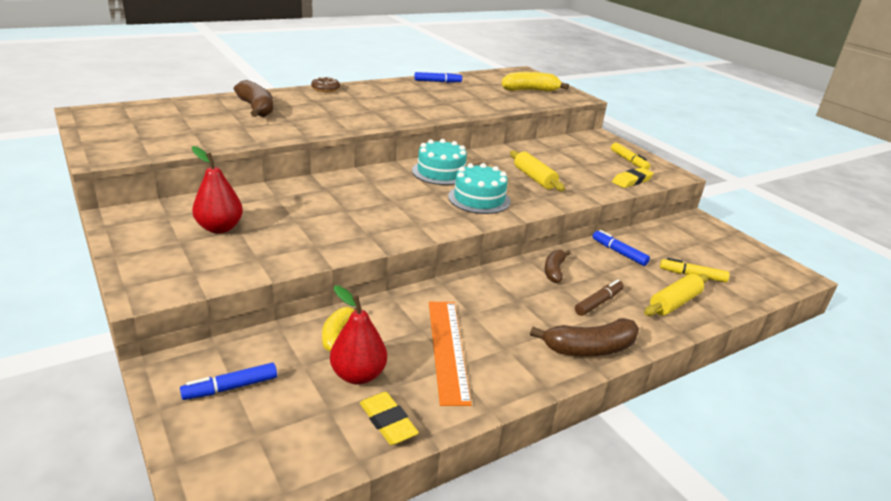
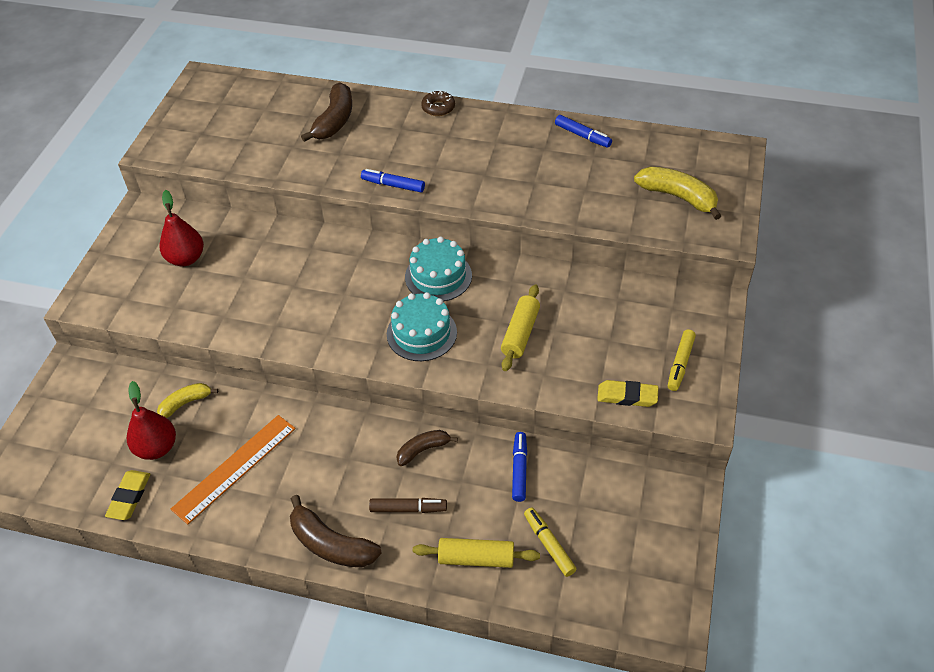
camera: 50 degrees right, 20 degrees up
(230, 388) = (84, 405): blue marker -> blue marker (393, 185)

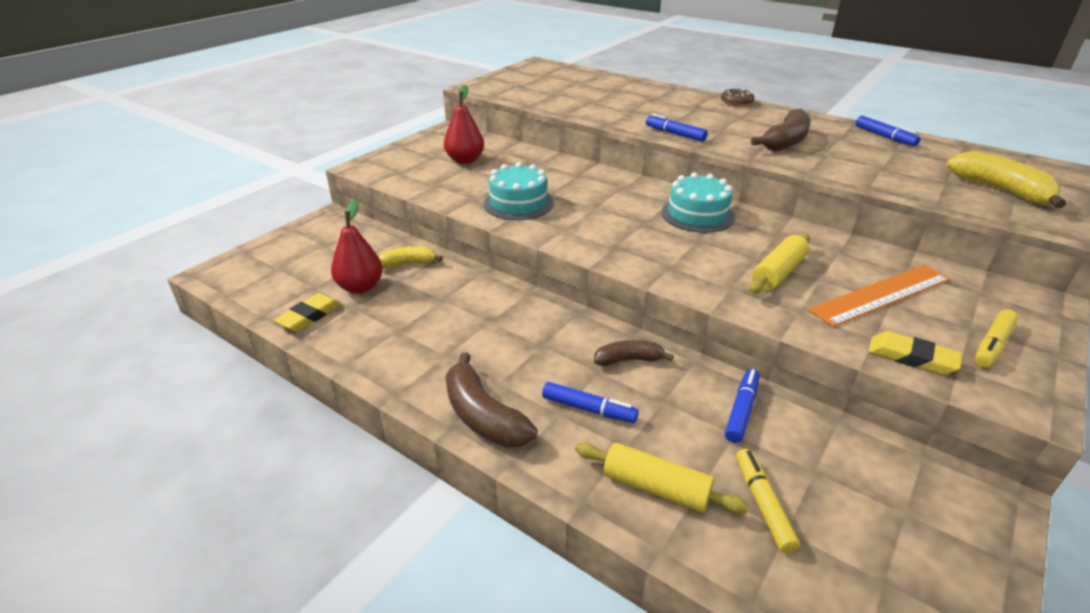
camera: 20 degrees right, 15 degrees down
(234, 468) = (421, 321): orange ruler -> orange ruler (880, 294)
(334, 121) = (636, 95): brown banana -> brown banana (785, 142)
(408, 508) = (589, 409): brown marker -> blue marker
(421, 333) = (664, 249): turquoise cake -> turquoise cake (518, 203)

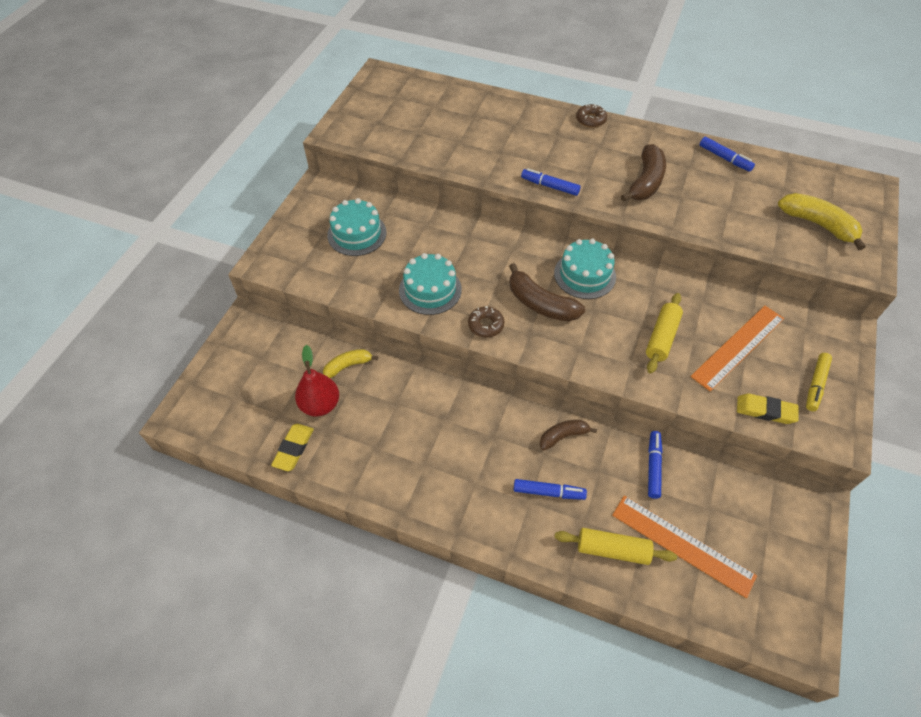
camera: 15 degrees left, 20 degrees up
(465, 160) = (357, 234): red pear -> turquoise cake
(483, 416) = (476, 518): brown banana -> brown banana (540, 304)
(566, 235) = (486, 325): none -> brown donut
(763, 504) = (682, 545): yellow marker -> orange ruler

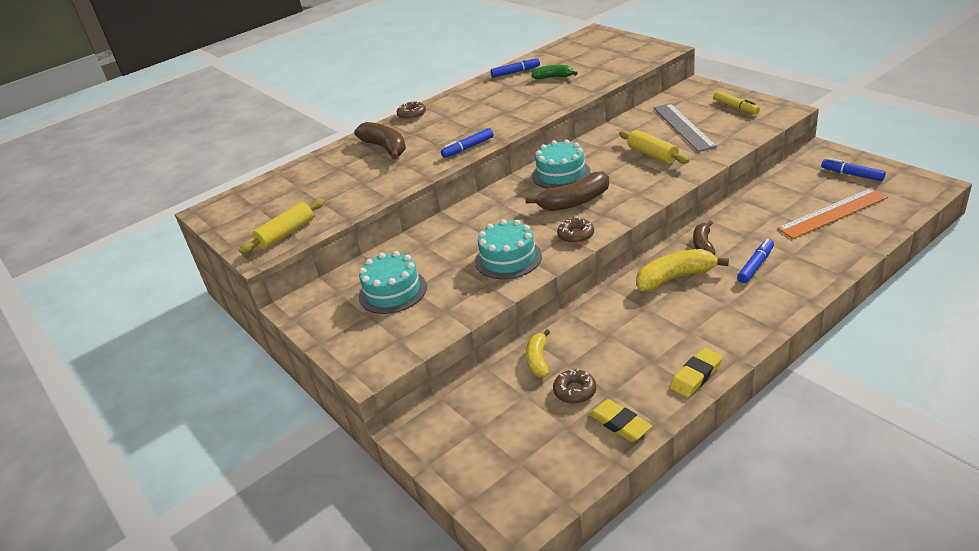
camera: 55 degrees left, 20 degrees down
(320, 405) = (575, 391): red pear -> brown donut
(612, 549) = (825, 246): yellow rolling pin -> yellow rolling pin (286, 234)
(645, 182) = (507, 106): brown banana -> brown banana (385, 148)
(653, 466) = (756, 208): blue marker -> blue marker (852, 174)
(732, 194) = (553, 77): none -> green banana
(738, 347) = (683, 127): orange ruler -> grey ruler
(765, 411) = (747, 130): yellow eraser -> yellow eraser (696, 376)
(818, 224) = (612, 56): yellow banana -> yellow banana (675, 278)

